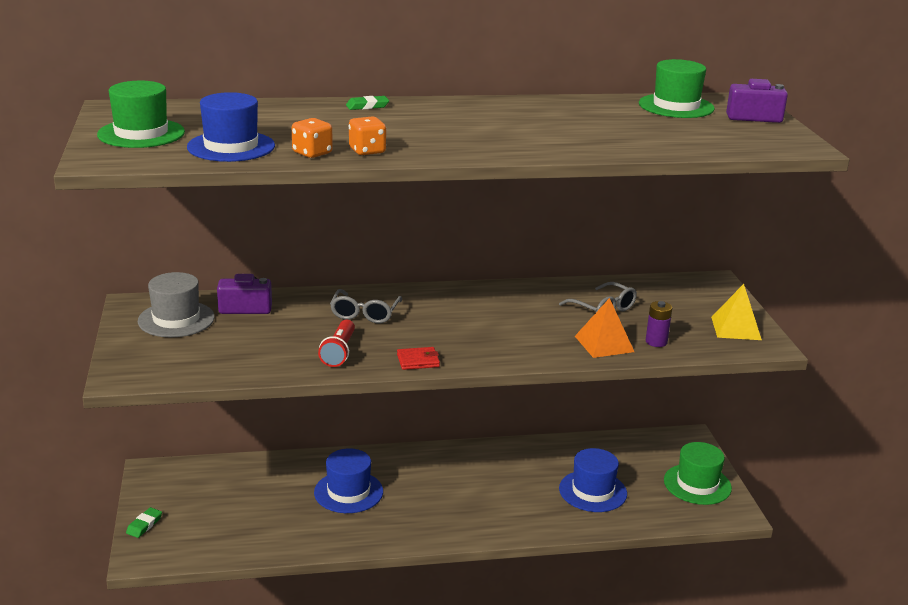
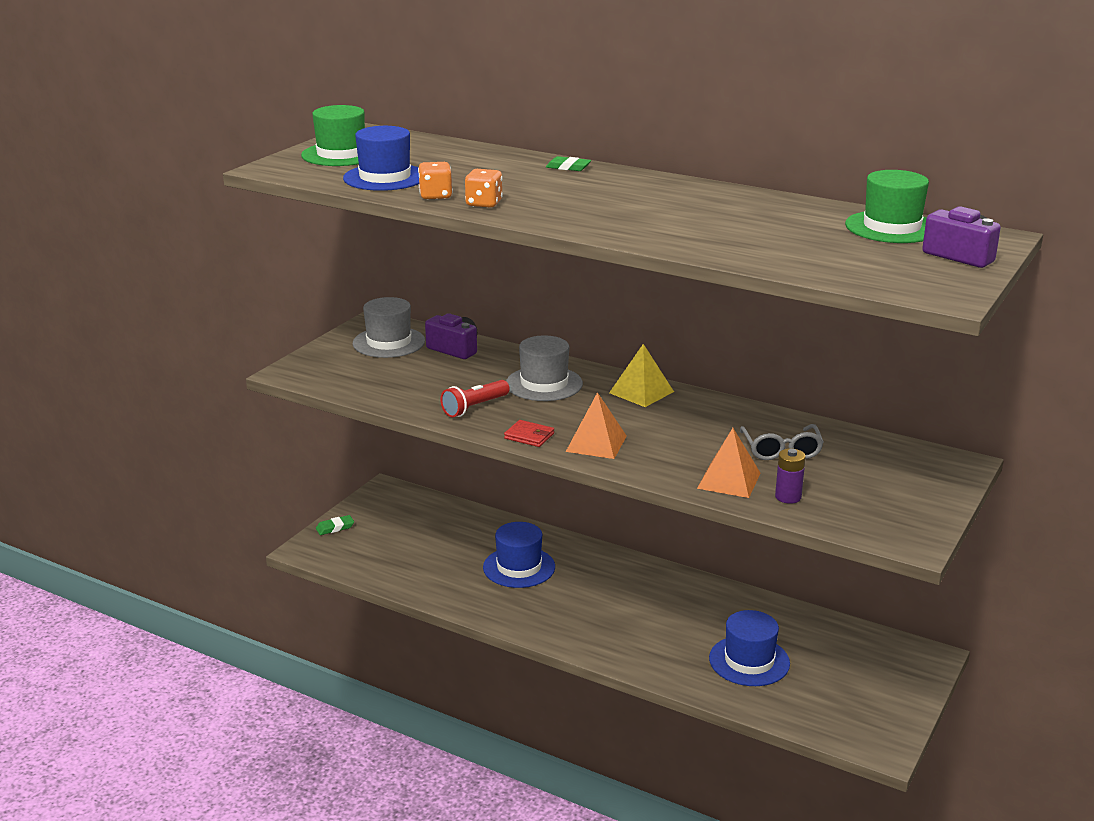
camera: 40 degrees right, 0 degrees up
(365, 314) = (544, 384): grey glasses -> grey hat
(476, 349) = (596, 443): none -> orange pyramid
(697, 484) = (875, 703): green hat -> none
(736, 328) = (904, 515): yellow pyramid -> yellow pyramid (641, 392)

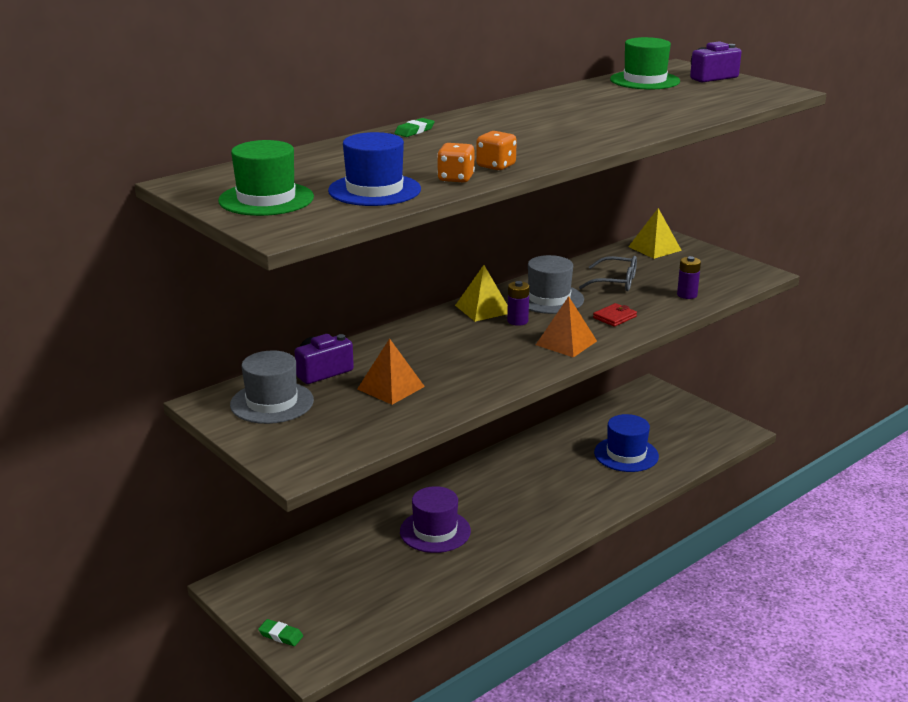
camera: 70 degrees left, 0 degrees up
(335, 527) = (281, 635): green eraser -> green eraser turned 60 degrees counterclockwise
(474, 407) = (461, 382): red flashlight -> none
(519, 567) = (435, 531): blue hat -> purple hat
(529, 436) = (535, 367): red wallet -> red wallet (614, 317)
(544, 384) = (436, 344): grey hat -> grey hat (549, 299)
(627, 412) = (517, 321): none -> purple battery
(729, 480) = (653, 308): orange pyramid -> orange pyramid (391, 387)
(915, 462) = (654, 248): none -> yellow pyramid

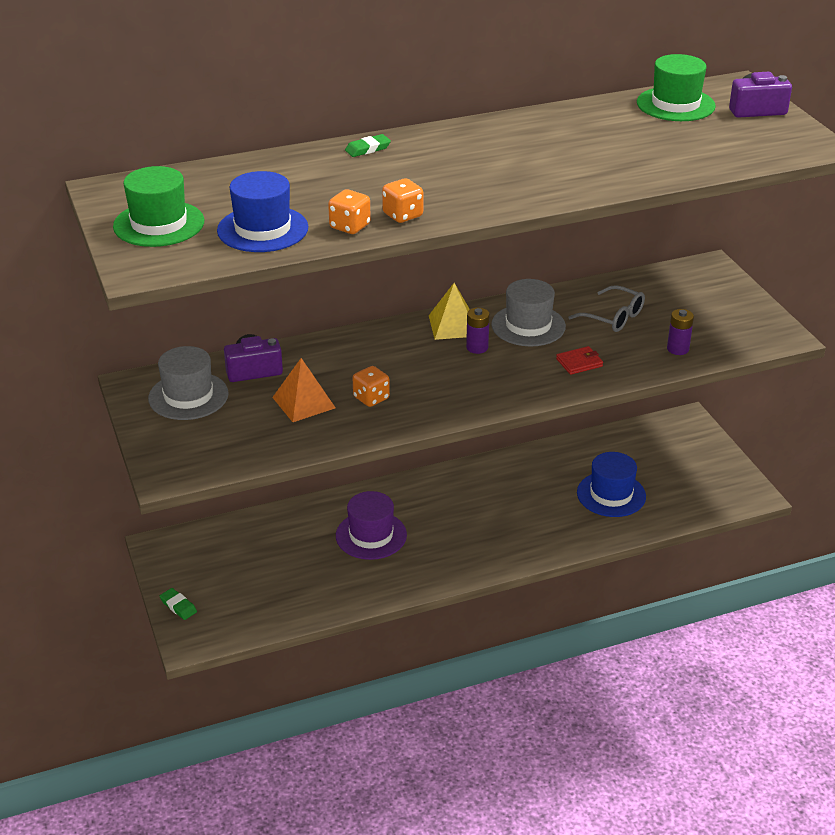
camera: 20 degrees right, 10 degrees up
(452, 373) = (371, 398): none -> orange dice
(566, 343) = (507, 384): orange pyramid -> none
(654, 248) = (689, 279): yellow pyramid -> none

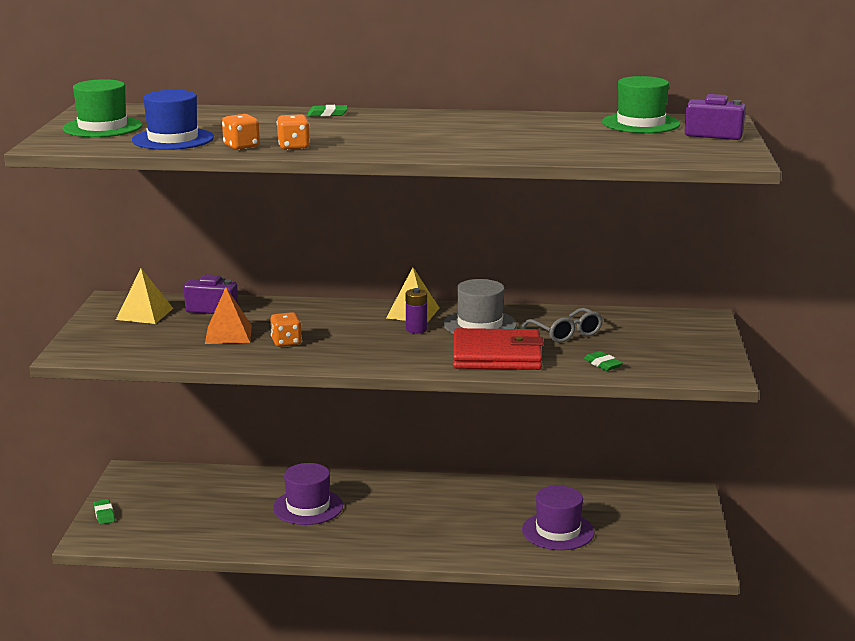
camera: 25 degrees right, 15 degrees down
(188, 396) = (144, 314): grey hat -> yellow pyramid
(579, 362) = (497, 355): red wallet -> red wallet, size x2.31
(611, 494) = (558, 531): blue hat -> purple hat
(678, 349) = (602, 364): purple battery -> green eraser

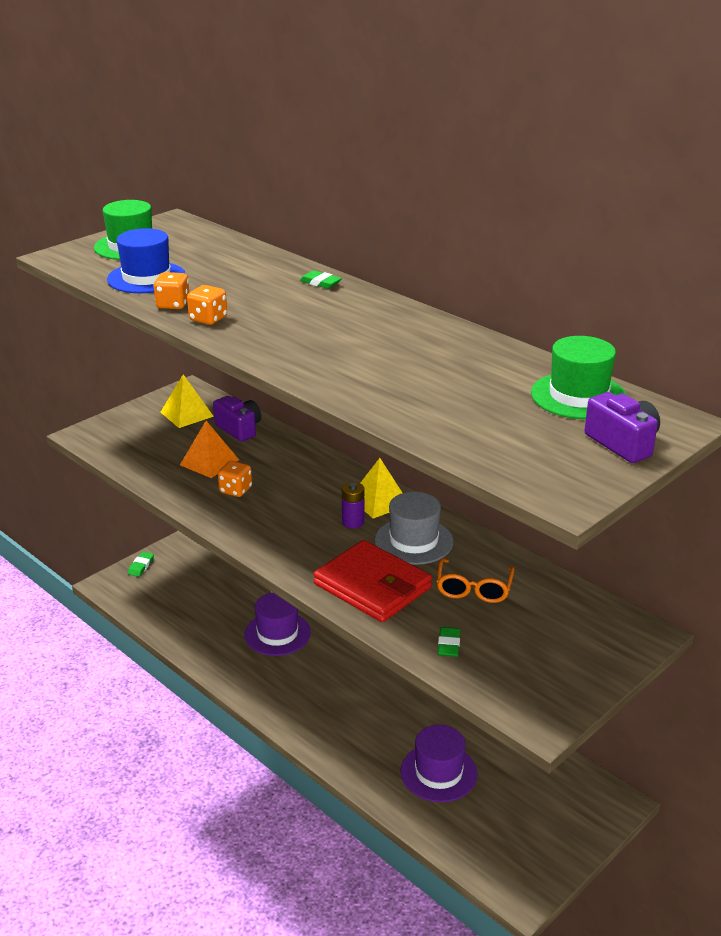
camera: 40 degrees right, 10 degrees up
(566, 333) = (473, 589): grey glasses -> orange glasses

